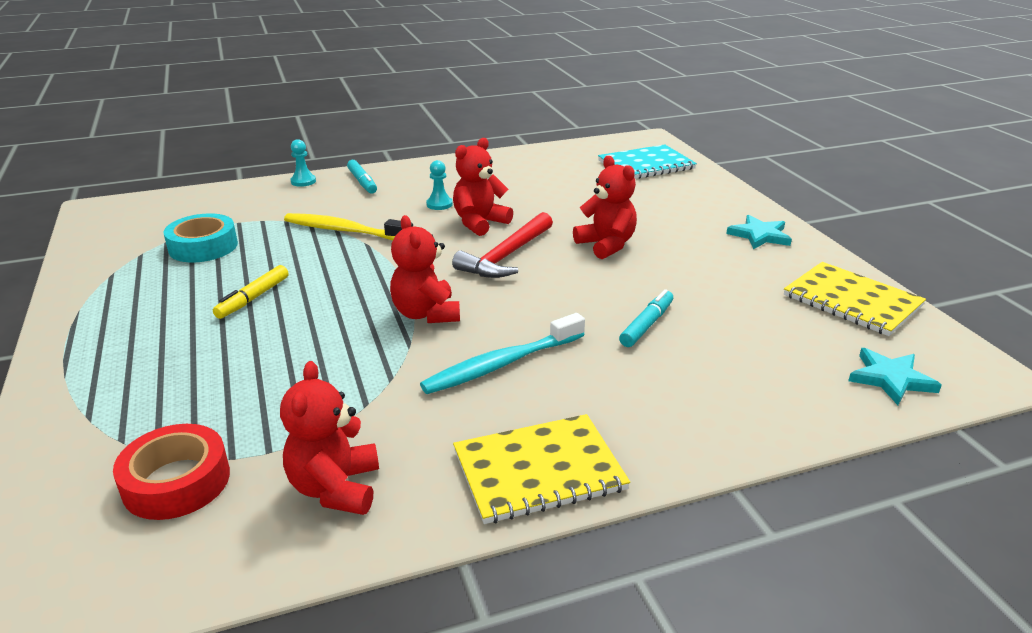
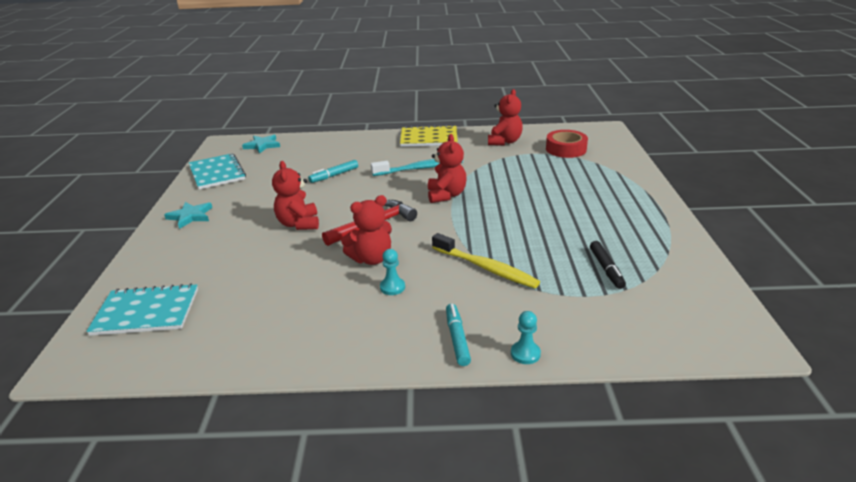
camera: 160 degrees left, 0 degrees up
(203, 246) = (606, 269): turquoise tape -> black marker
(253, 298) = (552, 218): yellow marker -> none
(852, 301) = (217, 173): yellow notebook -> turquoise notebook

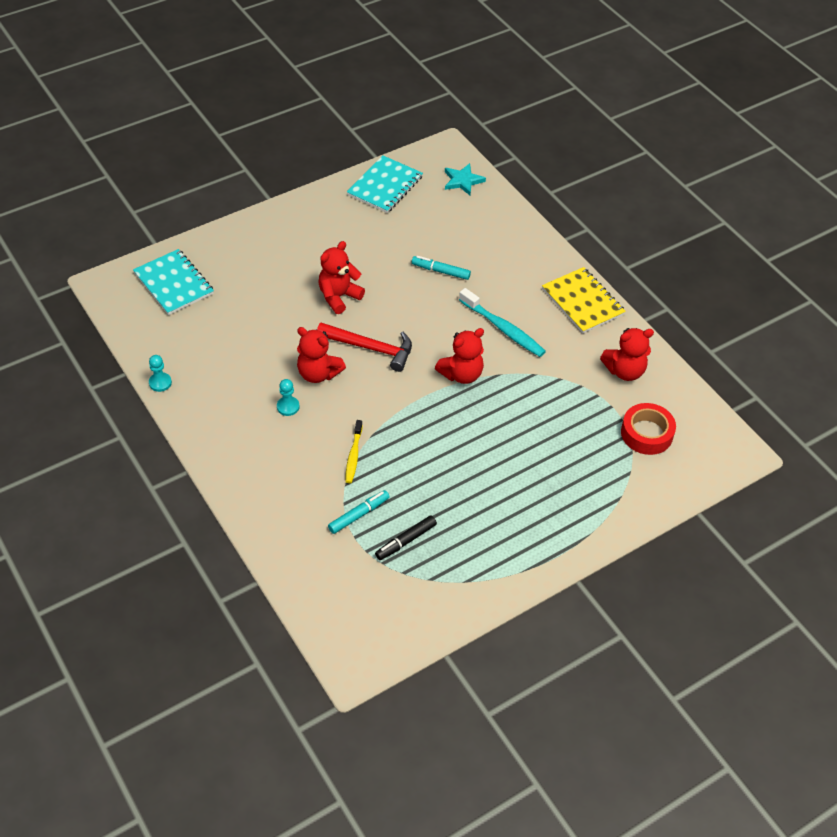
camera: 55 degrees right, 20 degrees up
(190, 216) = (303, 220): turquoise star -> none
(457, 338) = (249, 475): turquoise marker -> turquoise marker (359, 515)
(486, 268) = (353, 456): yellow toothbrush -> yellow toothbrush, size x0.62
(525, 354) = (256, 522): turquoise pawn -> turquoise pawn (160, 383)

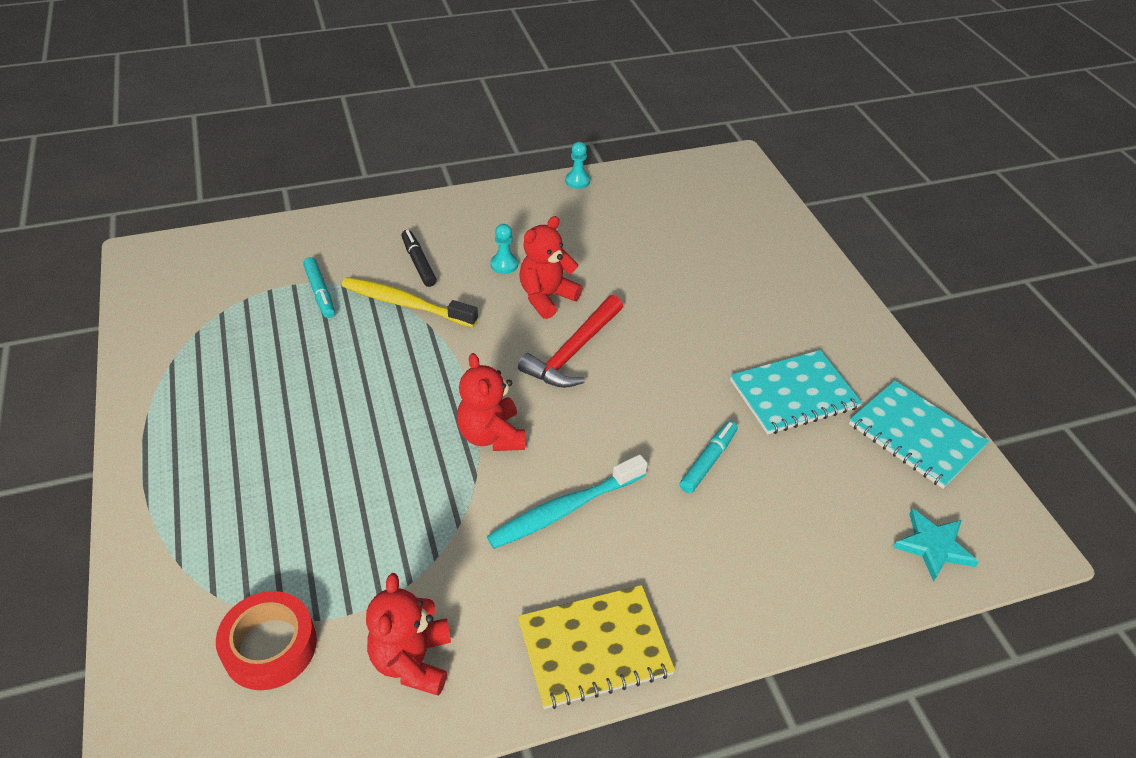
camera: 105 degrees right, 5 degrees down
(174, 283) = (730, 207): turquoise notebook -> turquoise notebook (794, 394)
(339, 297) = (677, 339): red teddy bear -> none
(353, 456) = (405, 304): yellow toothbrush -> yellow toothbrush, size x1.62
(405, 541) = (260, 322): black marker -> black marker (419, 263)

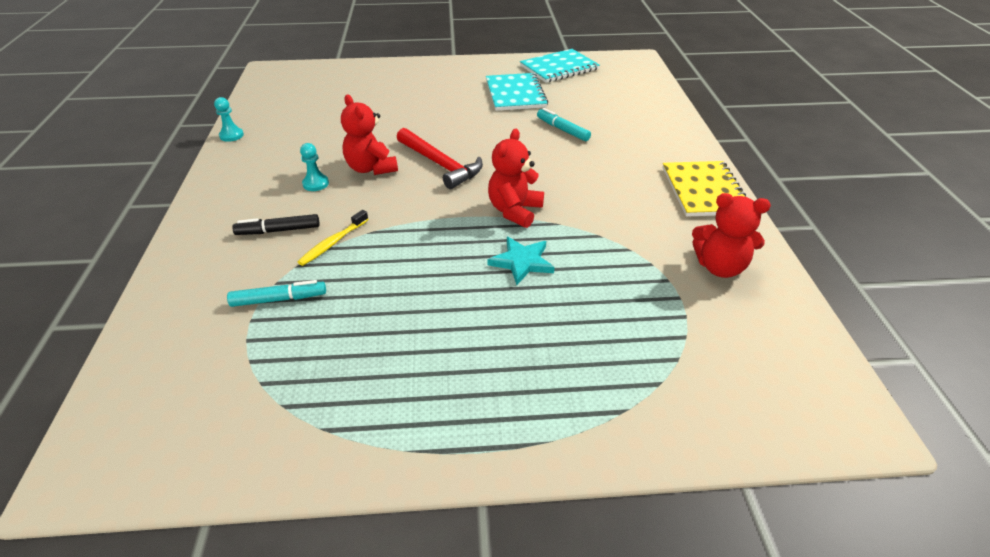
camera: 75 degrees left, 5 degrees down
(270, 646) = (713, 344): red tape -> none
(405, 304) = (333, 243): yellow toothbrush -> yellow toothbrush, size x0.62
(491, 435) = (514, 211): red teddy bear -> red teddy bear turned 120 degrees clockwise
(564, 510) = (593, 188): turquoise toothbrush -> none
(933, 546) = (636, 79): turquoise star -> turquoise star (522, 262)

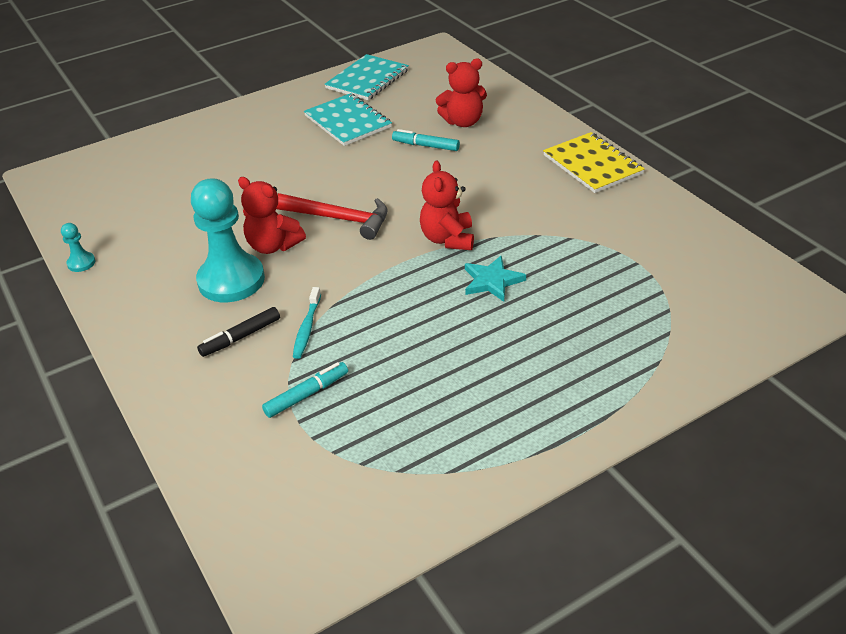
camera: 25 degrees left, 0 degrees up
(315, 184) = (231, 280): turquoise pawn -> turquoise pawn, size x2.36
(333, 243) = (307, 328): yellow toothbrush -> turquoise toothbrush
(720, 267) = (650, 227): red teddy bear -> red teddy bear (463, 122)

